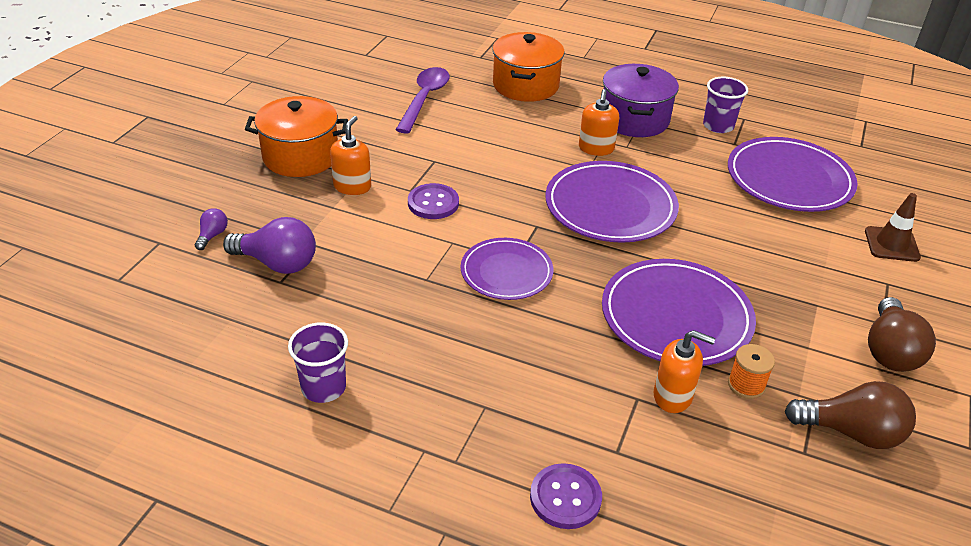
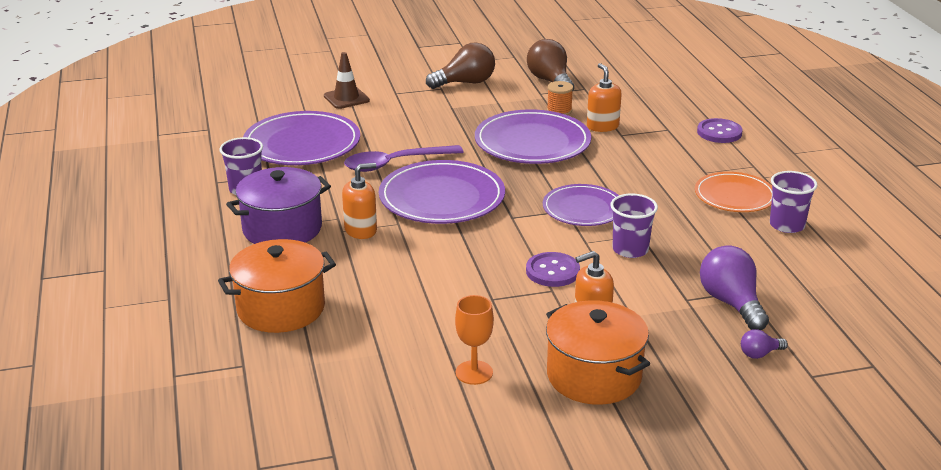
camera: 125 degrees left, 10 degrees down
(368, 119) = (474, 372): none -> orange goblet
(412, 259) = (630, 249): none -> purple cup
(415, 391) = (734, 196): none -> orange plate
(424, 99) = (388, 357): purple spoon -> purple spoon (395, 164)

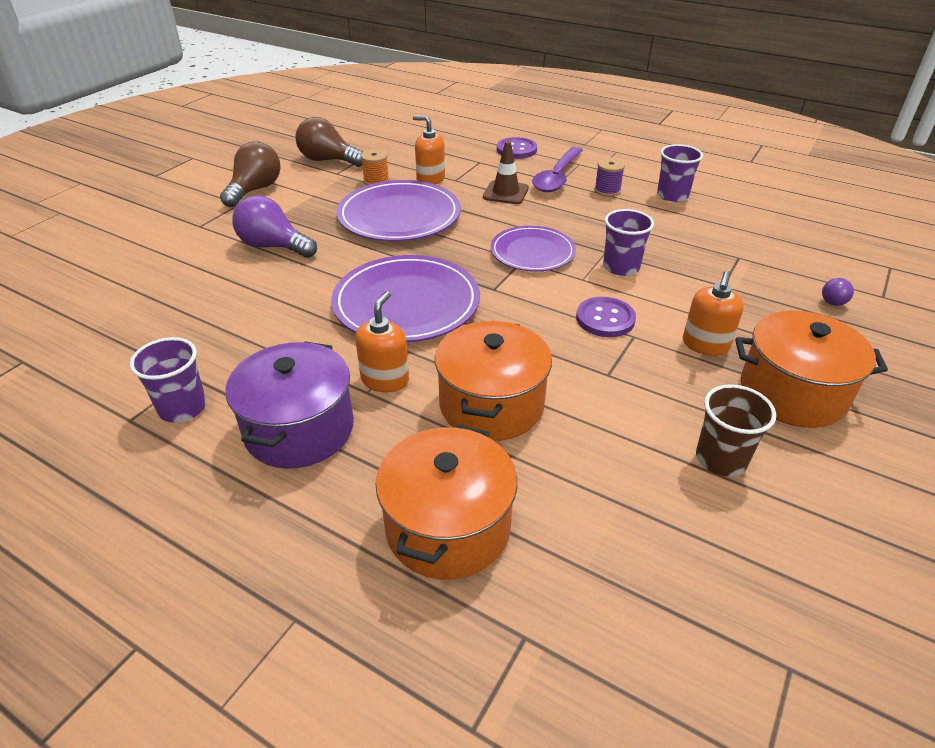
camera: 45 degrees left, 10 degrees up
(302, 144) = (174, 321): purple plate -> none
(346, 98) = (153, 252): brown traffic cone -> brown traffic cone (505, 193)
(395, 164) = (309, 293): purple spoon -> purple spoon (557, 177)
(395, 273) = (491, 404): none -> orange pot
(474, 372) = (721, 459): orange goblet -> brown cup
(731, 303) = (750, 271): purple light bulb -> purple light bulb (274, 246)
(734, 196) = (607, 190): orange plate -> purple spool

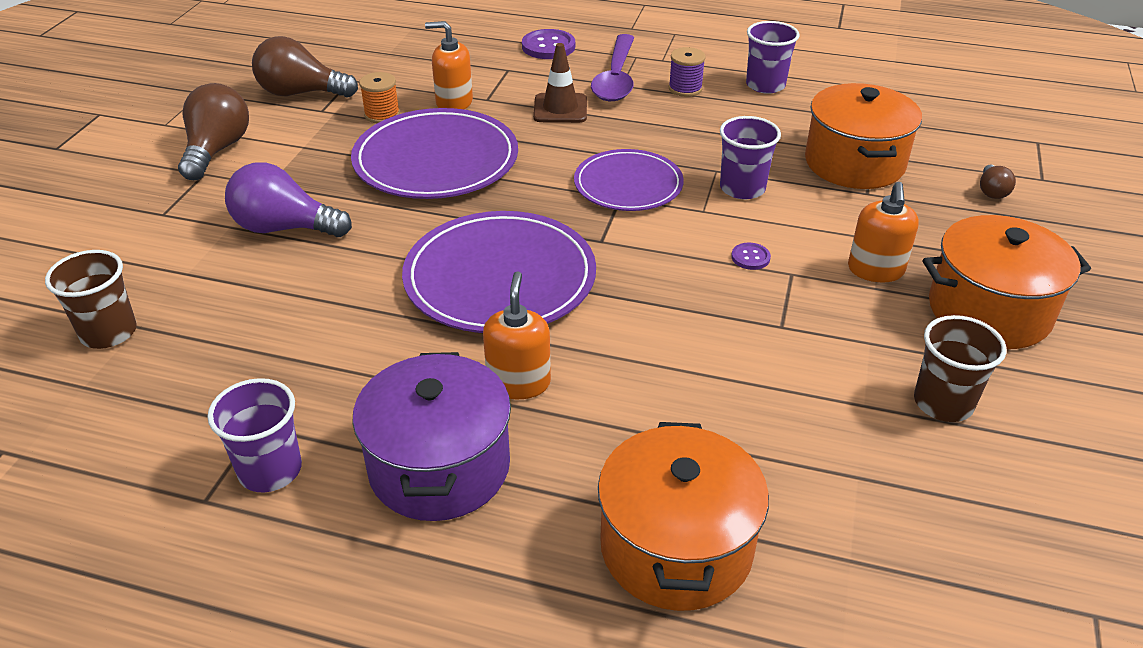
camera: 15 degrees left, 0 degrees up
(127, 296) = (109, 332): none -> brown cup
(491, 404) = (662, 389): orange pot -> orange pot (854, 163)
(605, 319) = (750, 257): purple button -> purple button, size x0.53
(833, 299) = (991, 191): purple light bulb -> brown light bulb

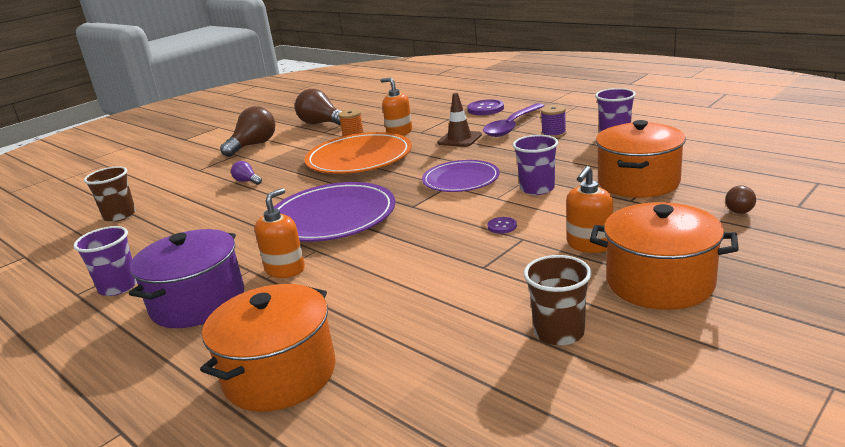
camera: 30 degrees right, 15 degrees down
(284, 228) = (247, 181): purple light bulb -> purple light bulb, size x0.49
(436, 160) = (359, 158): purple plate -> orange plate

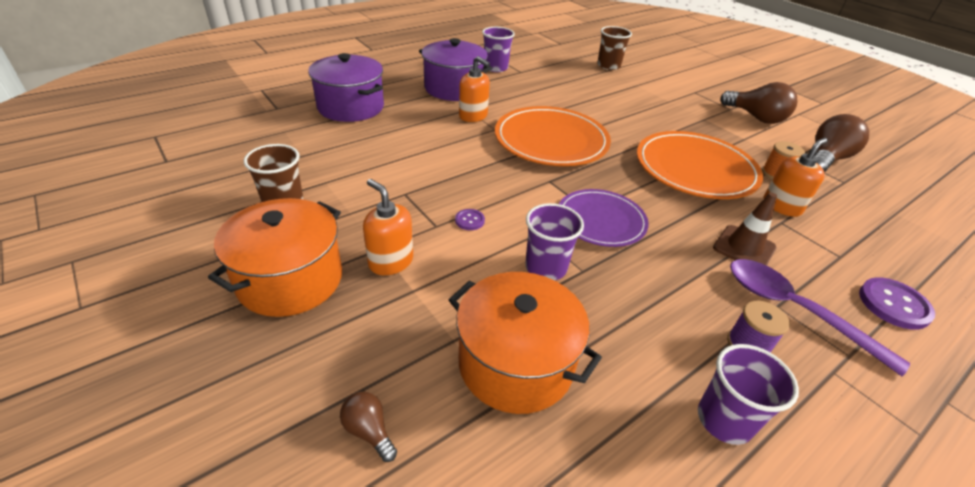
camera: 95 degrees right, 15 degrees up
(247, 181) = (655, 110): purple light bulb -> none
(280, 374) = (351, 107): orange pot -> purple pot
(332, 217) = (551, 140): purple plate -> orange plate

